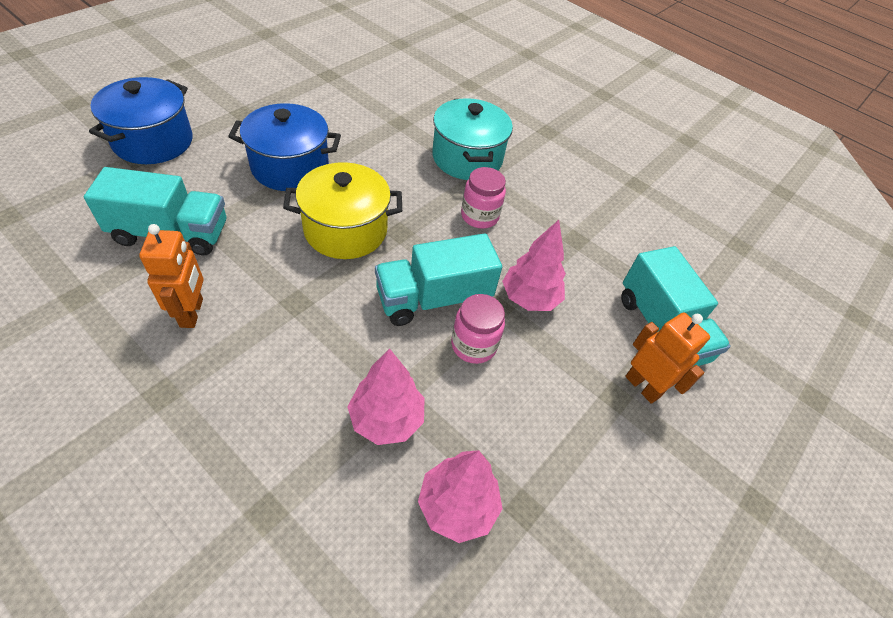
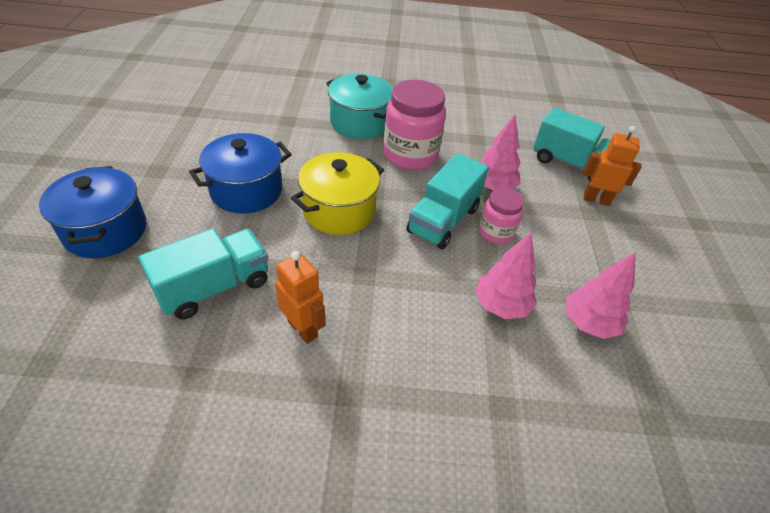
camera: 35 degrees left, 5 degrees down
(479, 216) = (410, 155): pink jar -> pink jar, size x1.75

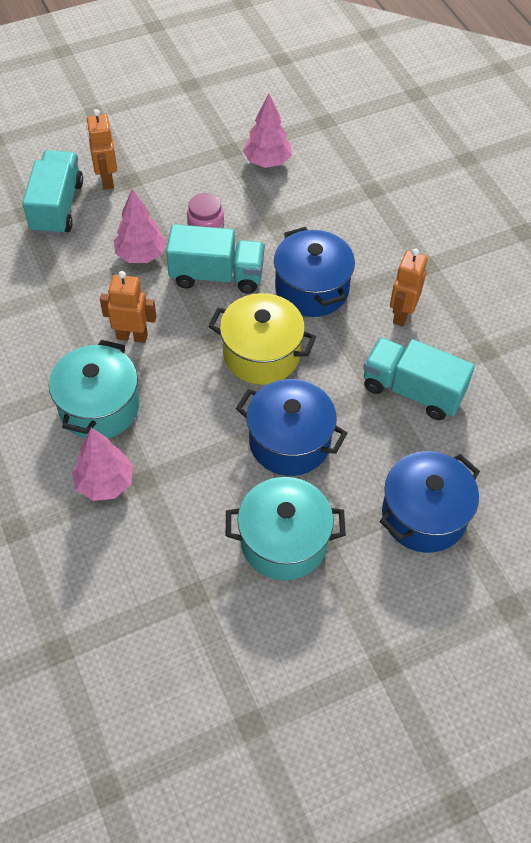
camera: 115 degrees left, 10 degrees up
(178, 155) = (284, 541): none -> turquoise pot
(385, 274) = (311, 289): none -> blue pot
(410, 155) = (132, 336): pink jar -> orange robot
(501, 305) = (288, 211): pink tree -> pink tree (105, 483)

